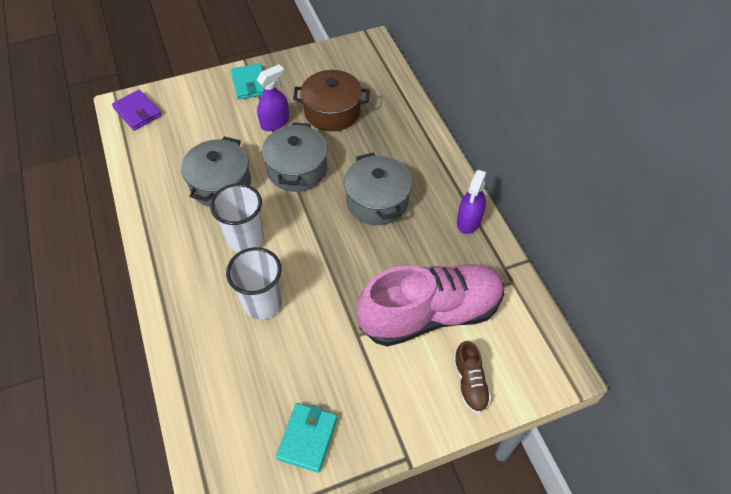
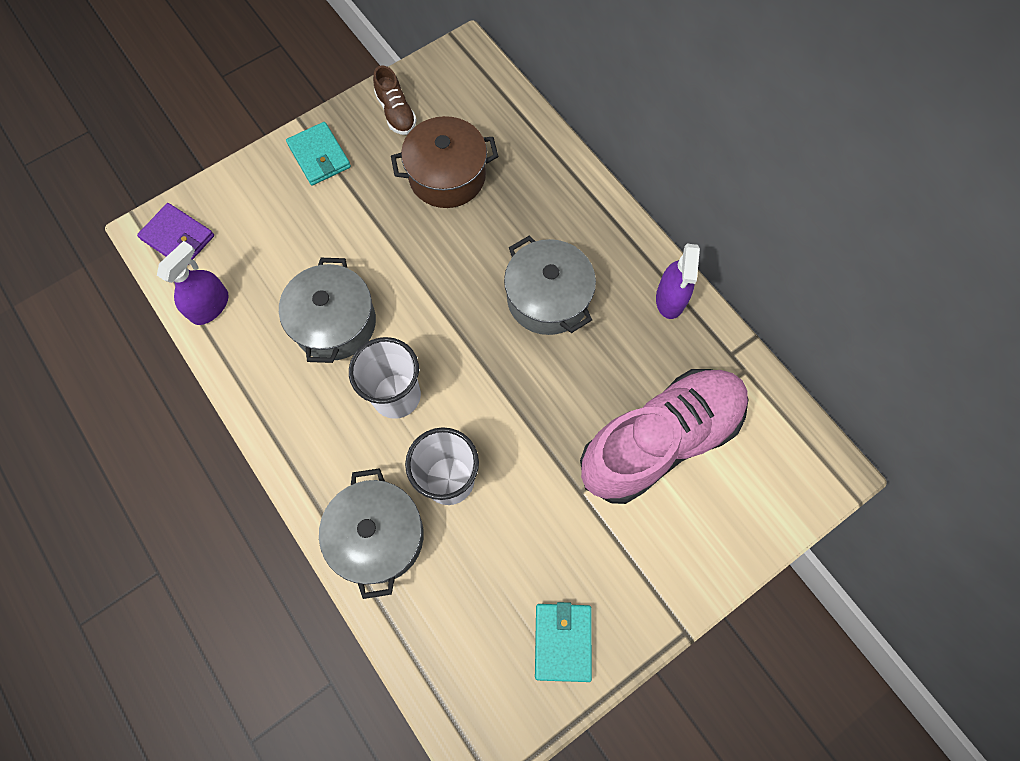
camera: 15 degrees left, 15 degrees up
(275, 122) = (375, 210): purple spray bottle -> purple spray bottle (210, 306)
(297, 169) = (429, 276): grey pot -> grey pot (378, 536)
(470, 383) = (731, 519): brown shoe -> brown shoe (396, 112)

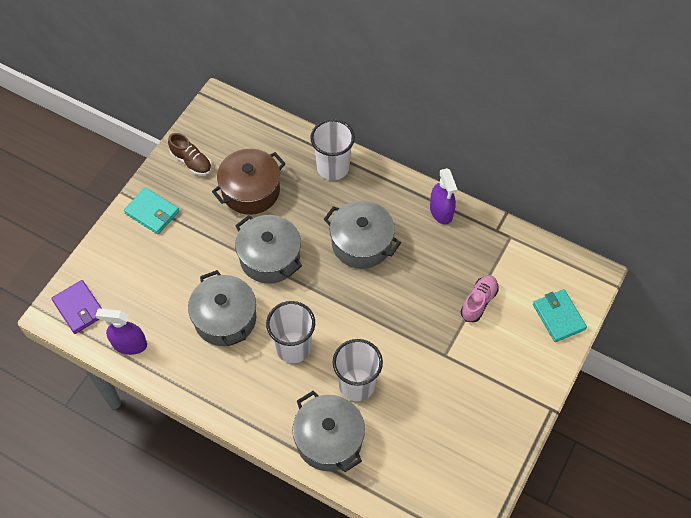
camera: 25 degrees left, 10 degrees down
(178, 238) = (79, 308): purple wallet -> purple wallet turned 45 degrees clockwise
(210, 306) = (129, 344): purple spray bottle -> purple spray bottle turned 90 degrees counterclockwise
(426, 269) = (270, 258): none -> grey pot
(561, 187) = (333, 167): none -> white cup
(563, 641) = (480, 448): turquoise wallet -> turquoise wallet (558, 317)
(659, 440) = (478, 302): pink shoe -> pink shoe, size x0.43

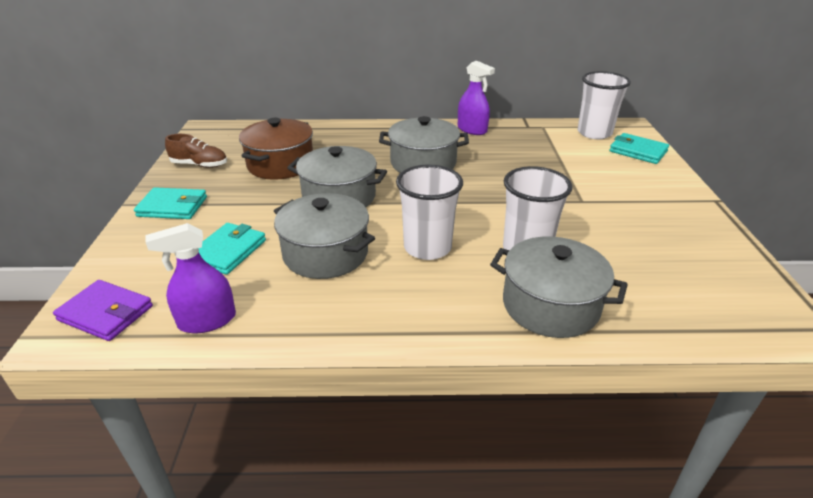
camera: 30 degrees left, 25 degrees down
(167, 284) = (228, 251): none -> turquoise wallet
(333, 167) = (351, 133): white cup -> white cup (594, 133)
(478, 302) = (566, 163): pink shoe -> none

